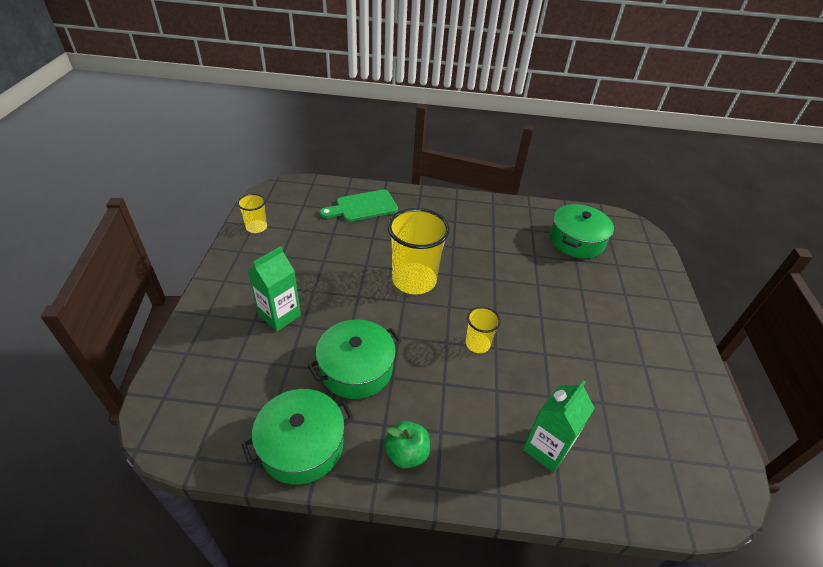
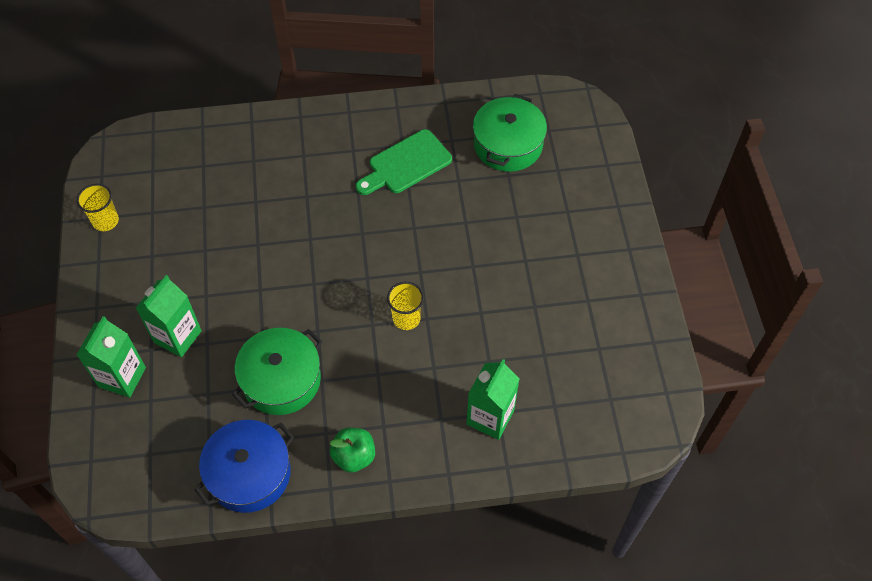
camera: 10 degrees left, 15 degrees up
(222, 335) = (122, 377): none -> green carton
(302, 445) = (249, 473): green pot -> blue pot
(363, 207) = (230, 155): green cutting board -> green cutting board (406, 164)
(414, 280) = (320, 252): yellow cup -> none

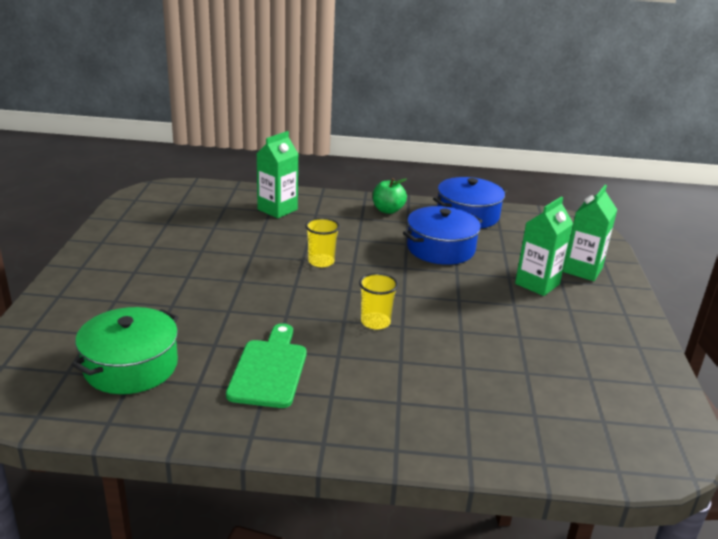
camera: 170 degrees left, 30 degrees down
(105, 221) = (646, 379): yellow cup -> yellow cup (375, 322)
(281, 380) = (440, 248): green pot -> blue pot
(406, 164) = (269, 369): green cutting board -> green cutting board turned 60 degrees counterclockwise

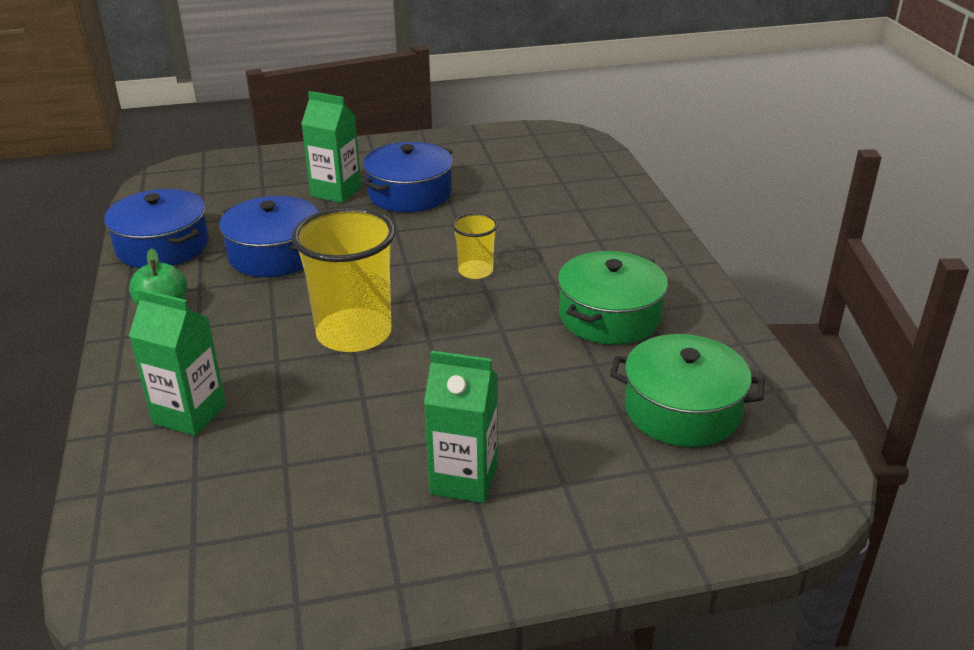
camera: 105 degrees left, 5 degrees up
(269, 369) = (609, 316): green cutting board -> green pot
(321, 261) = (354, 333): yellow cup -> yellow cup, size x1.98
(526, 317) = (409, 193): none -> blue pot
(582, 270) = (291, 170): green carton -> green carton (464, 479)

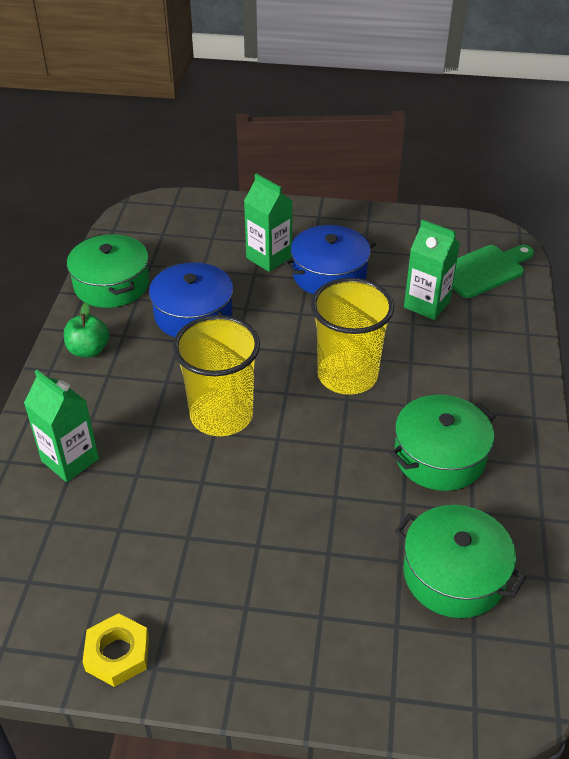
camera: 20 degrees right, 10 degrees up
(162, 246) = (112, 284): blue pot -> green pot
(344, 584) = (117, 654): none -> yellow nut
(464, 479) = (244, 587): green carton -> green carton (426, 304)
(475, 271) = (347, 375): yellow cup -> yellow cup, size x1.98
(566, 162) = (484, 270): none -> green cutting board

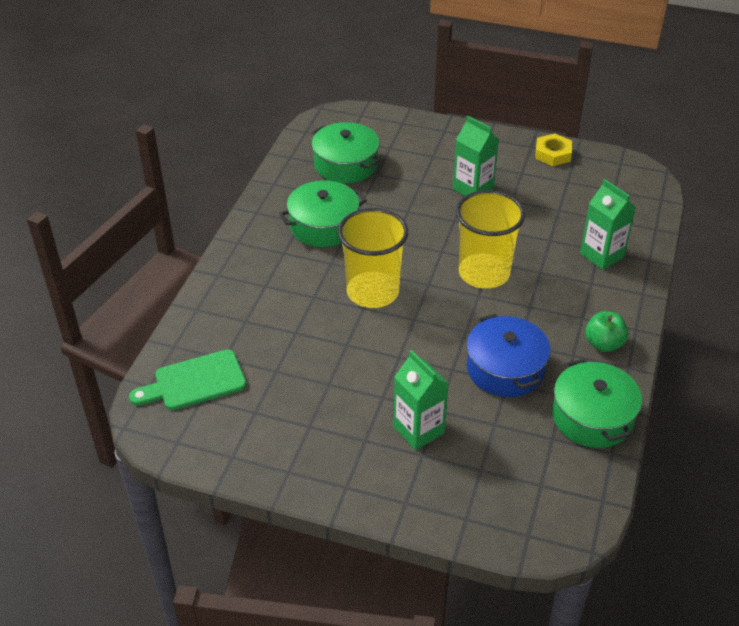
camera: 170 degrees left, 0 degrees up
(329, 274) = (358, 398): blue pot -> none
(426, 304) = (273, 350): green carton -> green carton (473, 189)

